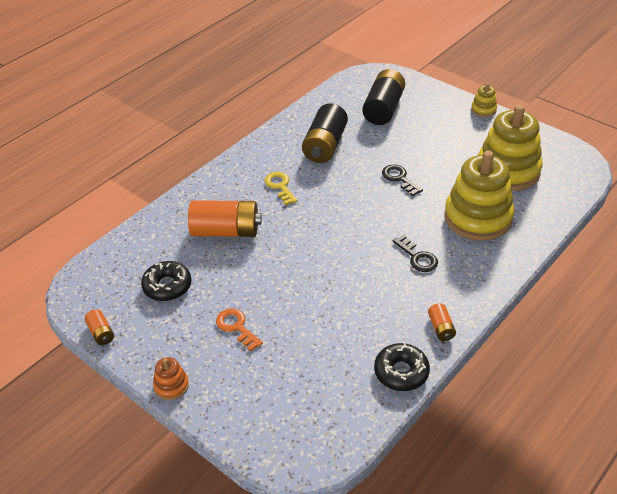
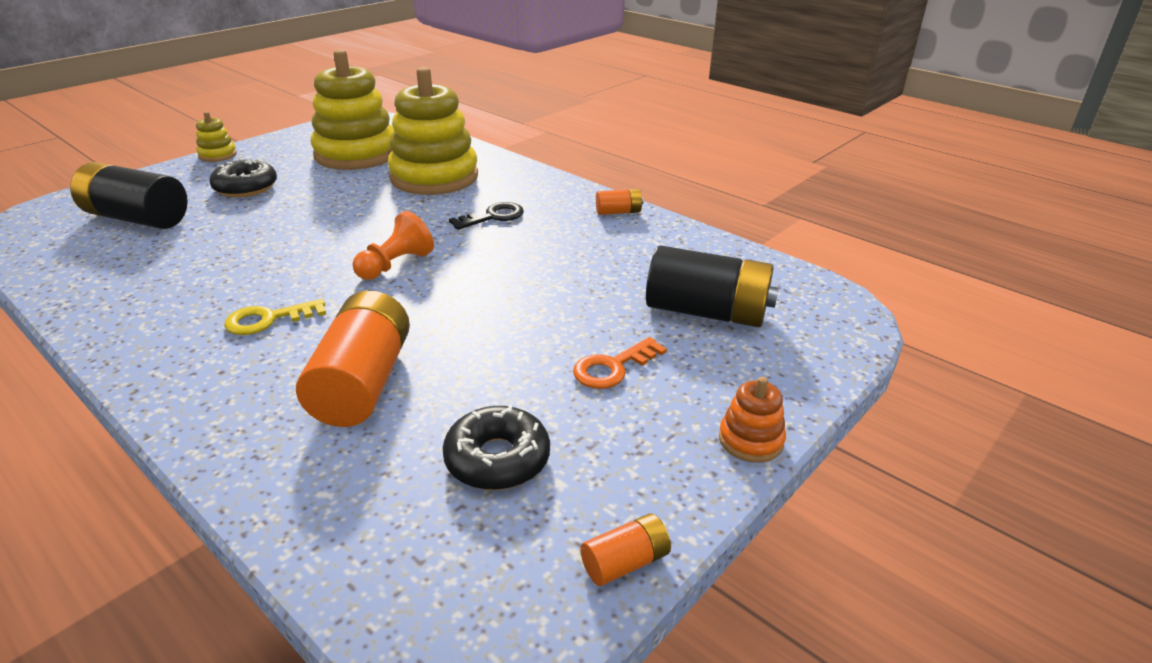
camera: 90 degrees left, 10 degrees down
(325, 146) = (187, 272): black battery -> black battery (707, 312)
(342, 221) = (395, 265): none -> orange pawn
(399, 178) = (323, 217): black key -> none
(401, 372) = (689, 239): black donut -> black donut (246, 187)

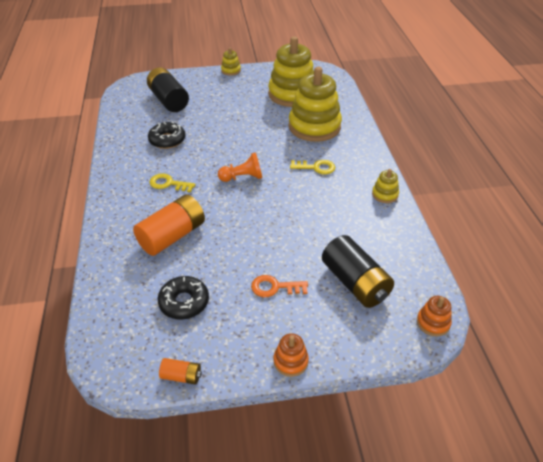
camera: 40 degrees right, 10 degrees up
(246, 187) = (224, 98): black donut -> black donut (167, 140)
(493, 217) = (316, 167): black key -> yellow key
(618, 212) = (385, 194): orange battery -> yellow stacking toy
(841, 308) = (433, 323): none -> orange stacking toy

